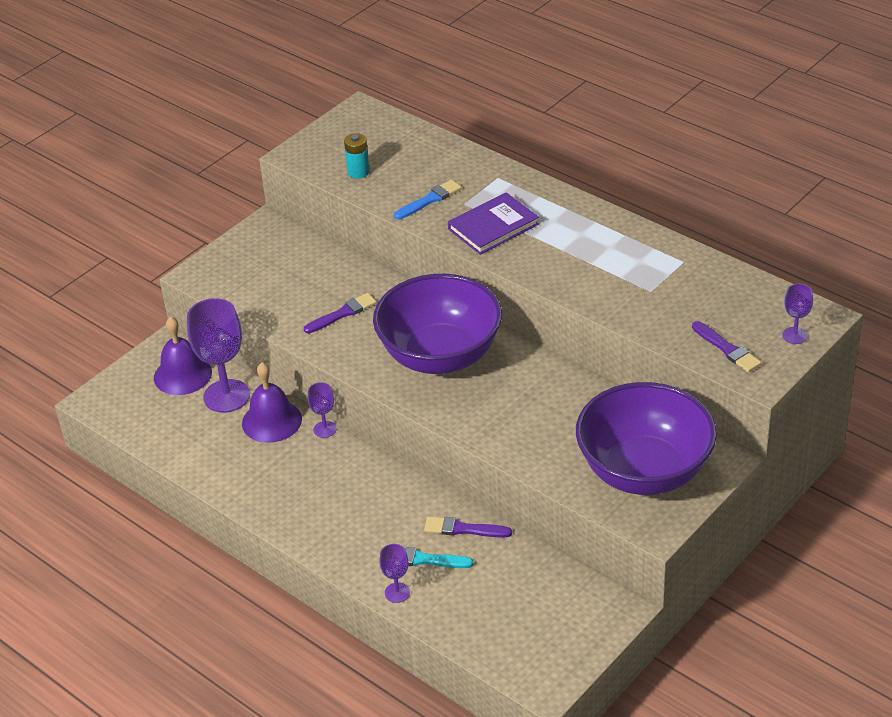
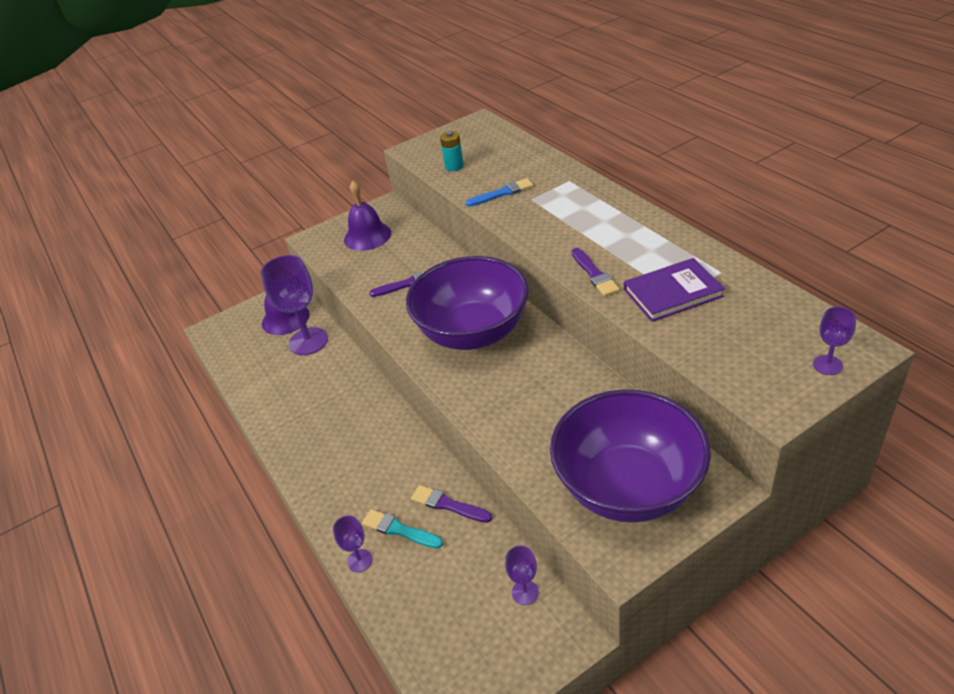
camera: 20 degrees right, 0 degrees up
(271, 421) = (332, 368): purple bell -> purple bell (367, 236)
(325, 429) = (370, 383): purple goblet -> purple goblet (525, 592)
(493, 227) = (548, 221): purple book -> purple book (672, 293)
(727, 349) = (745, 369): purple brush -> purple brush (594, 274)

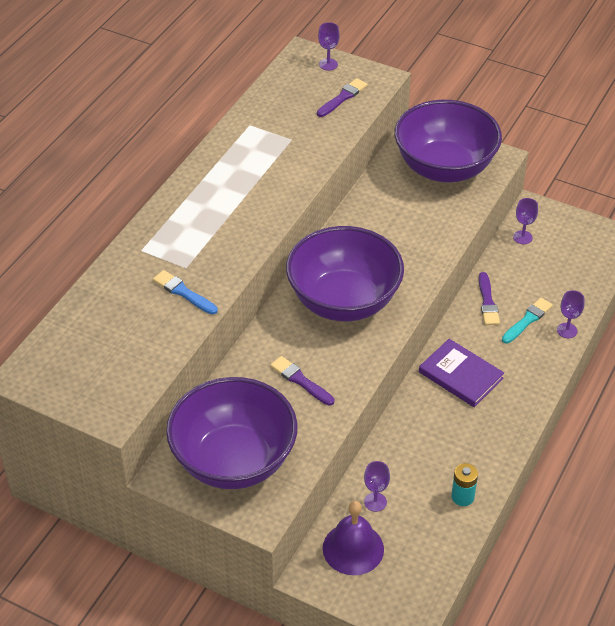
camera: 125 degrees left, 5 degrees up
(308, 341) = (375, 502): purple goblet -> purple goblet, size x0.48
(367, 236) = (234, 460): purple bell -> purple bowl
(399, 530) = (527, 320): turquoise brush -> turquoise brush turned 135 degrees counterclockwise
(454, 166) = (141, 355): turquoise battery -> turquoise battery (462, 497)
(594, 274) = (287, 189): purple brush -> purple brush (343, 97)
(672, 293) = (289, 143): purple book -> purple book (460, 375)

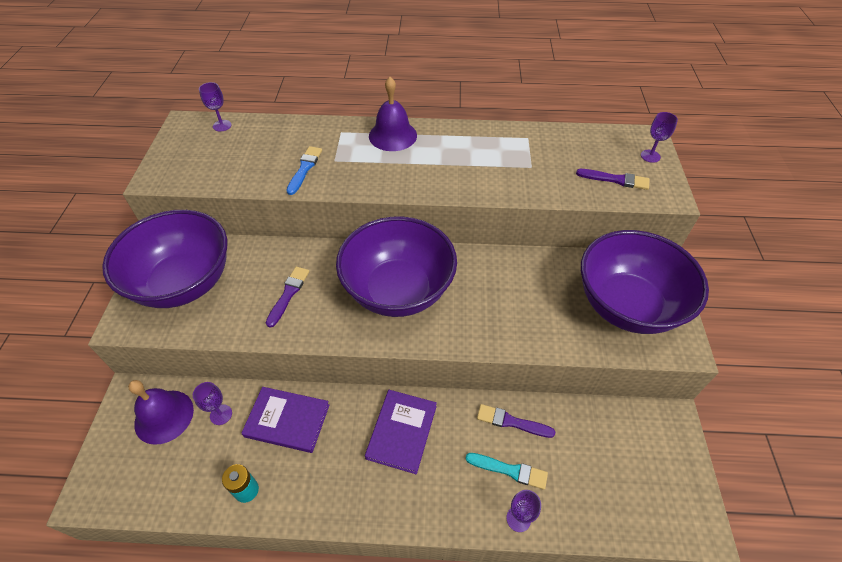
camera: 65 degrees right, 5 degrees up
(177, 213) = (392, 135): none -> purple bell
(408, 452) = (287, 420): none -> purple book
(487, 302) = (511, 422): purple brush -> purple brush turned 45 degrees clockwise
(522, 237) = (623, 423): purple goblet -> purple goblet (222, 125)

